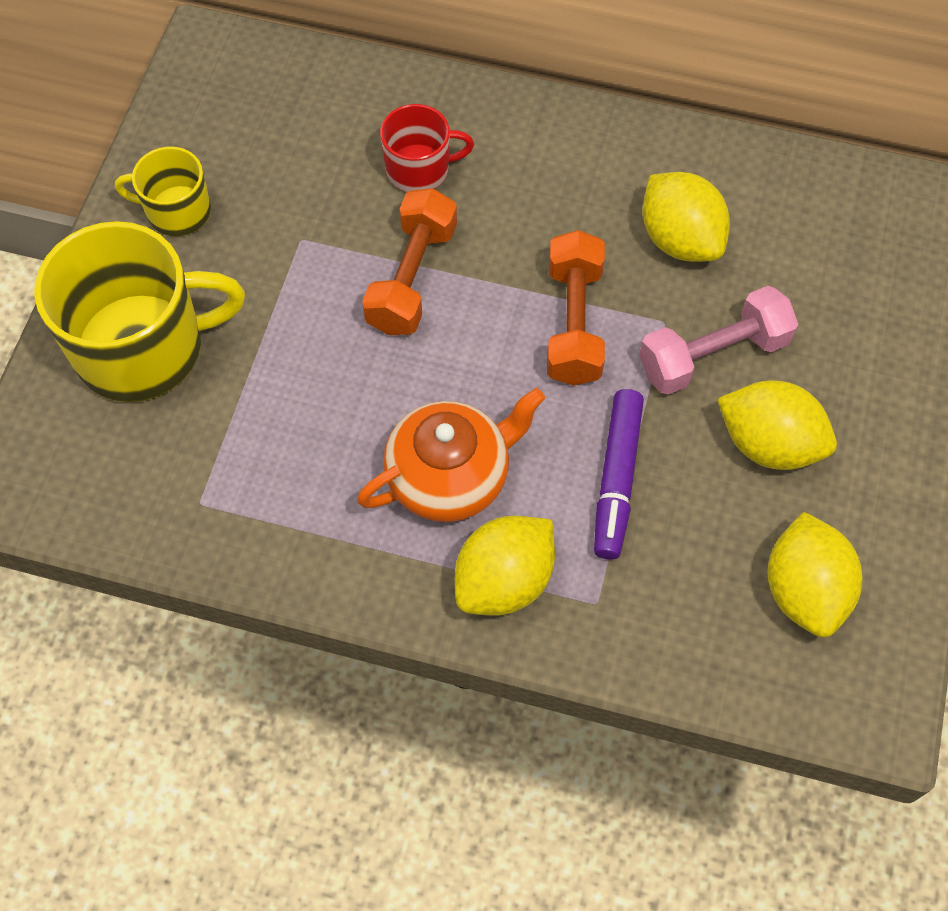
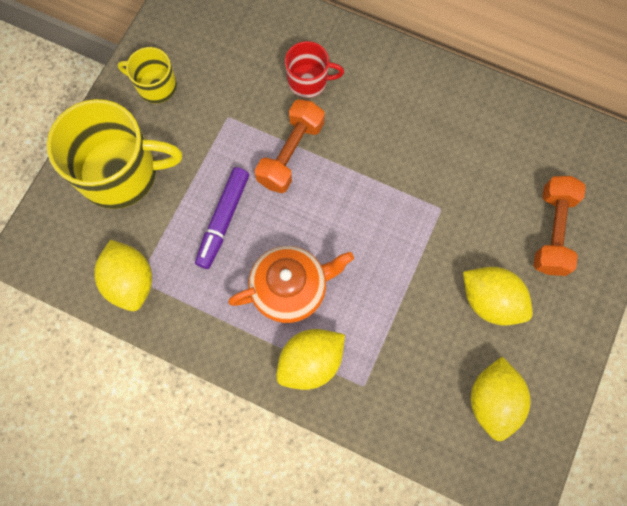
camera: 10 degrees right, 10 degrees up
(573, 323) = (384, 200): orange dumbbell -> orange dumbbell (552, 231)
(616, 479) = (391, 308): purple marker -> purple marker (223, 220)
(680, 239) = (462, 154): yellow lemon -> yellow lemon (131, 281)
(713, 355) = (467, 236): pink dumbbell -> none

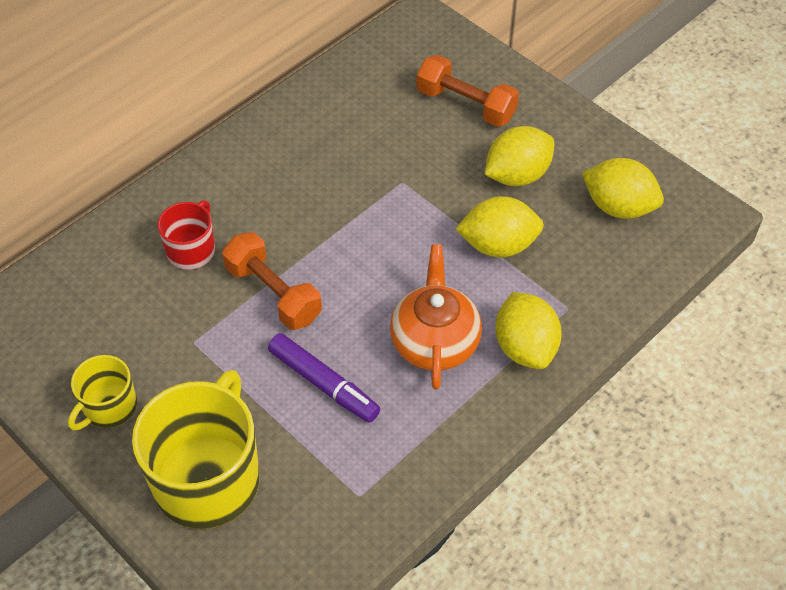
camera: 70 degrees left, 20 degrees down
(131, 281) = (358, 504): yellow lemon -> yellow lemon (498, 245)

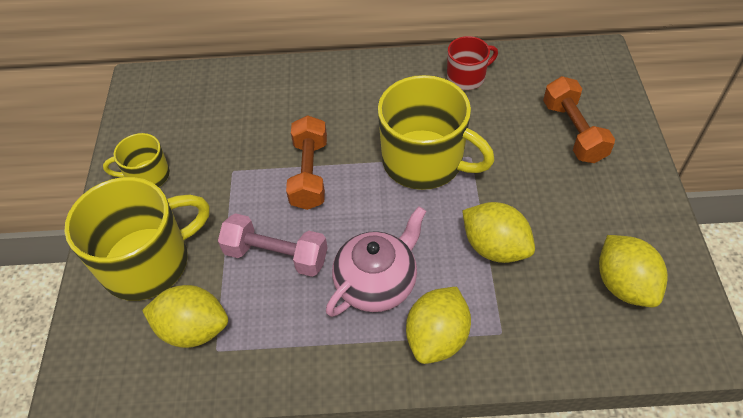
camera: 45 degrees right, 0 degrees up
(191, 250) = (292, 113): red mug -> red mug (467, 77)
(323, 384) = (276, 255): purple marker -> pink dumbbell
(367, 212) = (424, 161): none -> yellow mug
(435, 341) = (377, 283): orange teapot -> pink teapot
(517, 175) = (562, 206): yellow lemon -> yellow lemon (193, 329)

